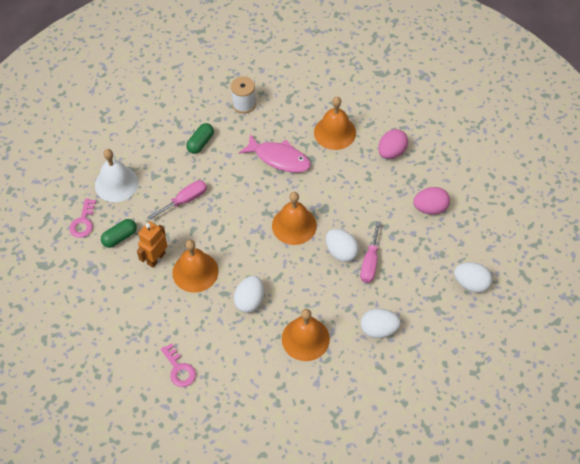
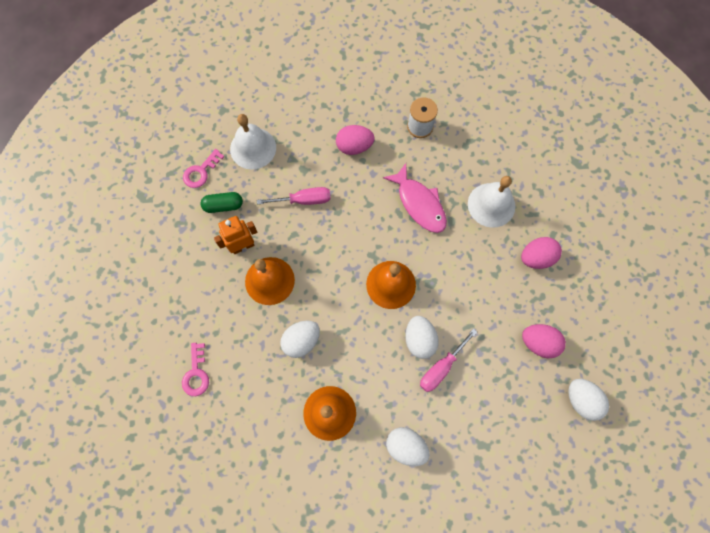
camera: 30 degrees right, 15 degrees up
(200, 143) = (354, 146): green capsule -> pink egg
(335, 132) = (491, 205): orange bell -> white bell
(471, 283) = (530, 452): white egg -> white egg (581, 400)

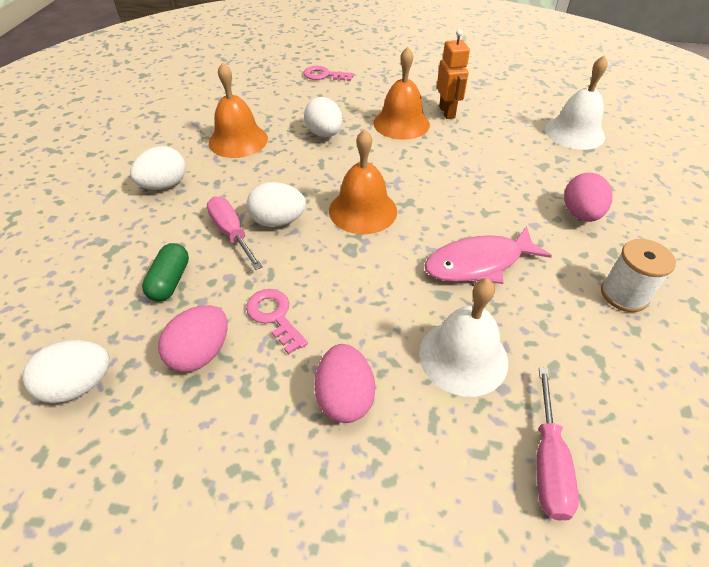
camera: 105 degrees right, 25 degrees down
(201, 172) = (542, 97): pink key -> pink key (274, 316)
(223, 205) = (499, 106): green capsule -> green capsule (170, 281)
(304, 200) = (498, 159): pink screwdriver -> pink screwdriver (548, 462)

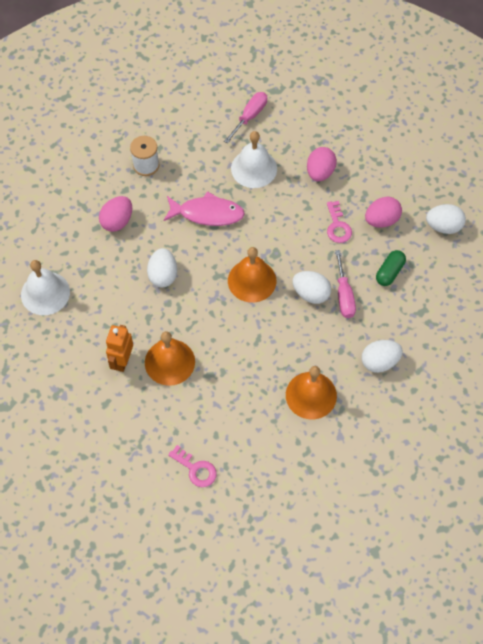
camera: 155 degrees left, 15 degrees up
(324, 134) = (239, 374): white egg -> white egg (163, 275)

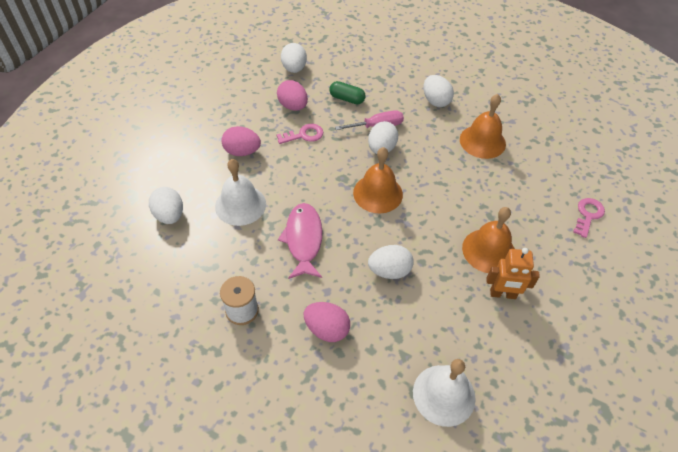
camera: 100 degrees left, 10 degrees down
(250, 116) = (169, 215): pink screwdriver -> white egg

